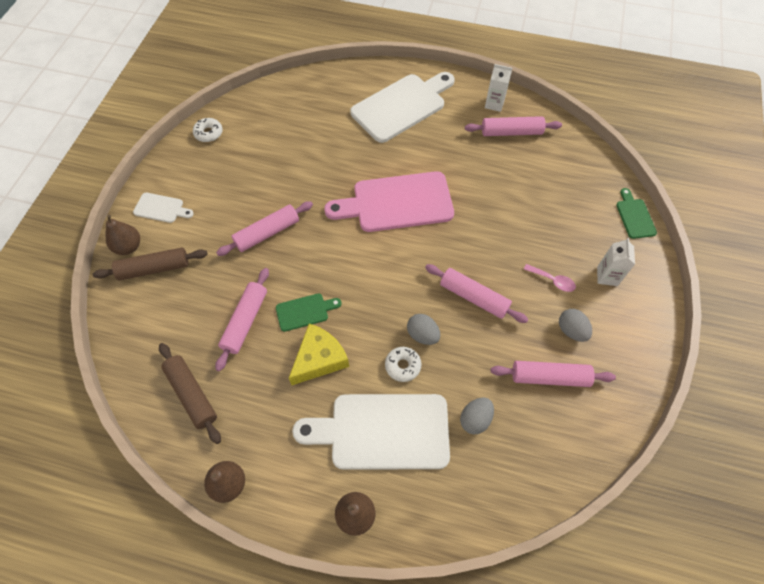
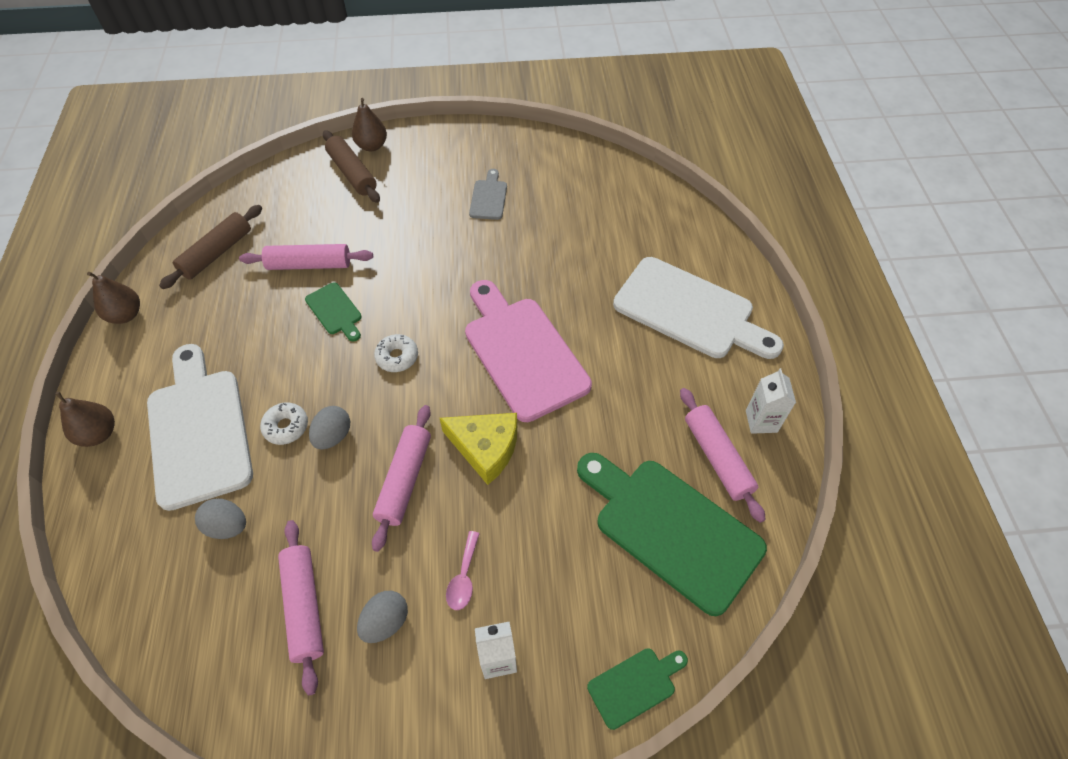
camera: 70 degrees right, 5 degrees down
(161, 208) = (427, 151): white cutting board -> none
(208, 133) = (544, 149): white donut -> white donut (397, 357)
(240, 182) = (489, 198): none -> grey cutting board
(267, 233) = (428, 244): pink rolling pin -> none
(319, 359) = (278, 343): yellow cheese -> yellow cheese (485, 448)
(549, 169) = (671, 529): none -> green cutting board

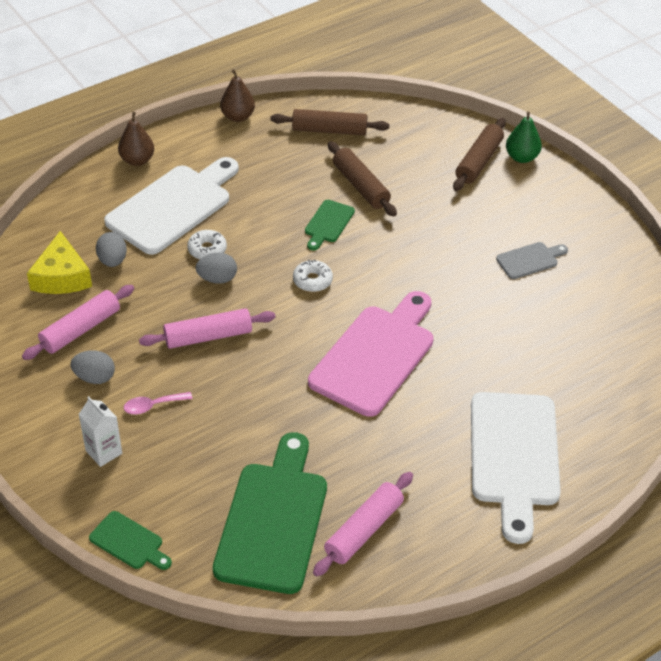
camera: 60 degrees right, 10 degrees down
(309, 265) = (360, 186): pink rolling pin -> brown rolling pin
(372, 146) = (521, 157): brown pear -> green pear
(485, 448) = (267, 371): yellow cheese -> yellow cheese (61, 276)
(761, 421) = (426, 551): white carton -> none

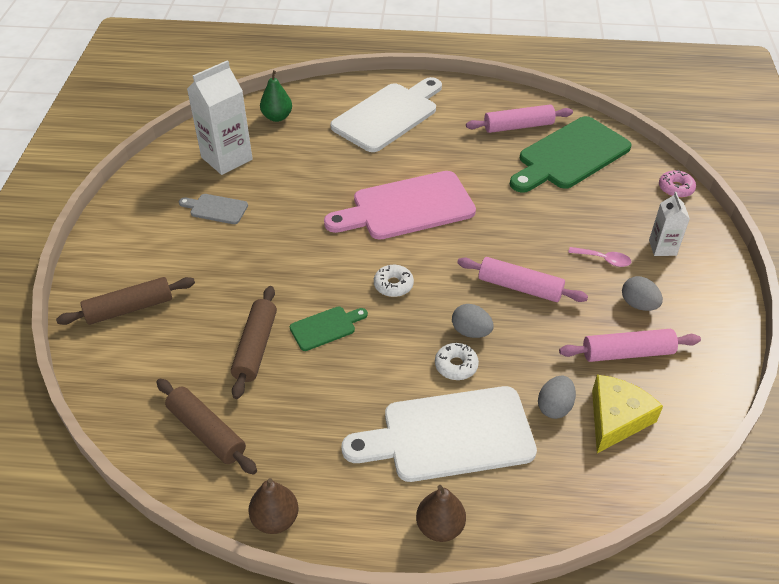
camera: 140 degrees left, 0 degrees up
(129, 542) = (675, 188): green cutting board -> pink donut
(521, 157) = (92, 290): green pear -> green pear (277, 117)
(591, 309) = (226, 158): none -> white carton

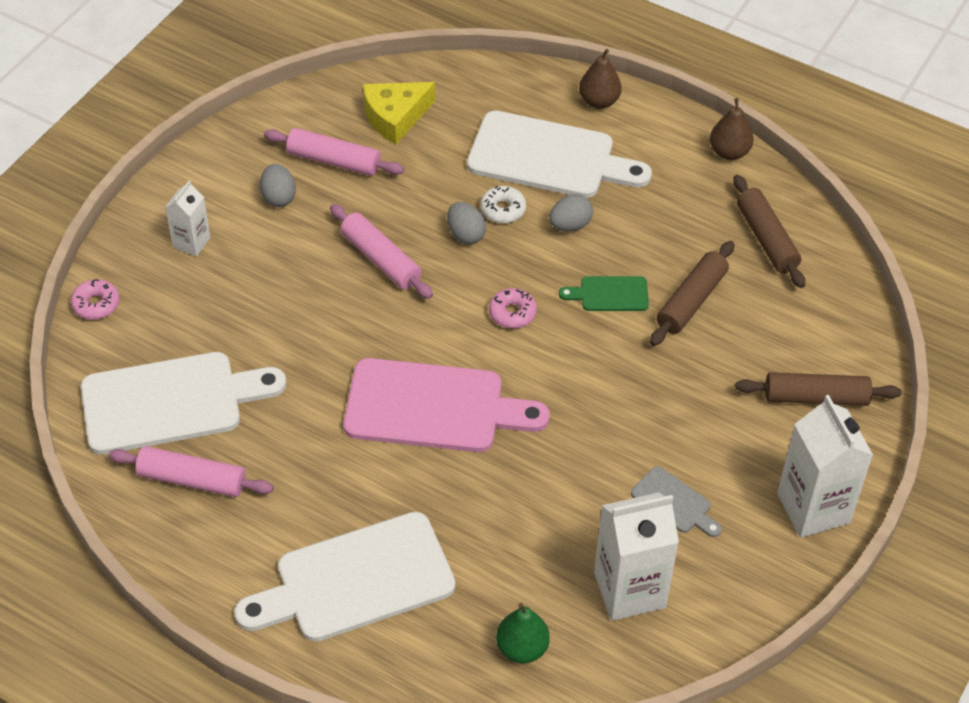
camera: 155 degrees left, 5 degrees up
(117, 236) = (813, 508): none -> white carton
(393, 285) = (512, 313): white donut -> pink donut
(554, 407) = (440, 144): grey egg -> grey egg (570, 225)
(570, 155) = (170, 402): green cutting board -> white cutting board
(603, 259) = (266, 254): pink spoon -> none

